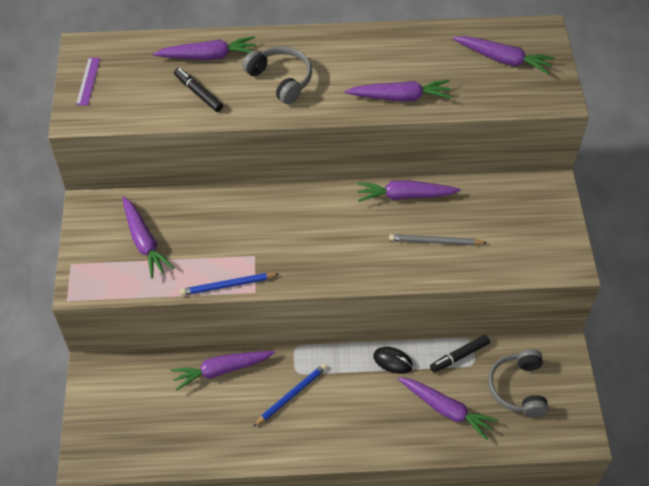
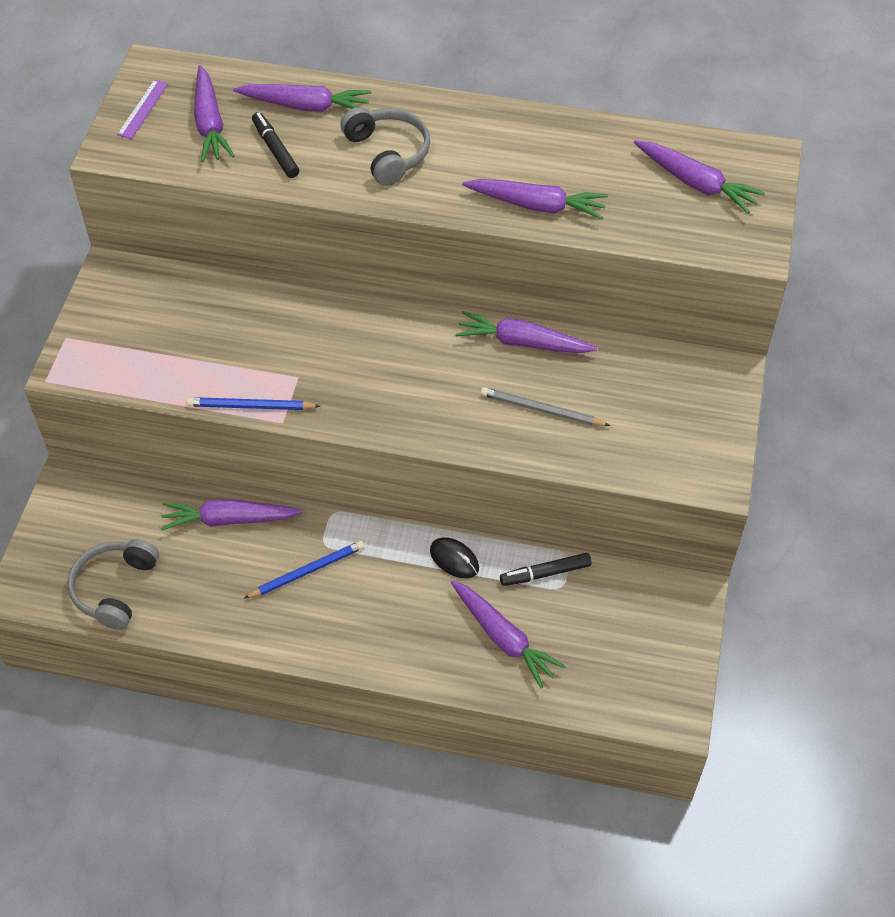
camera: 15 degrees right, 0 degrees up
(144, 242) = (165, 330): purple carrot -> purple carrot (210, 124)
(518, 388) = (610, 633): grey headphones -> grey headphones (115, 588)

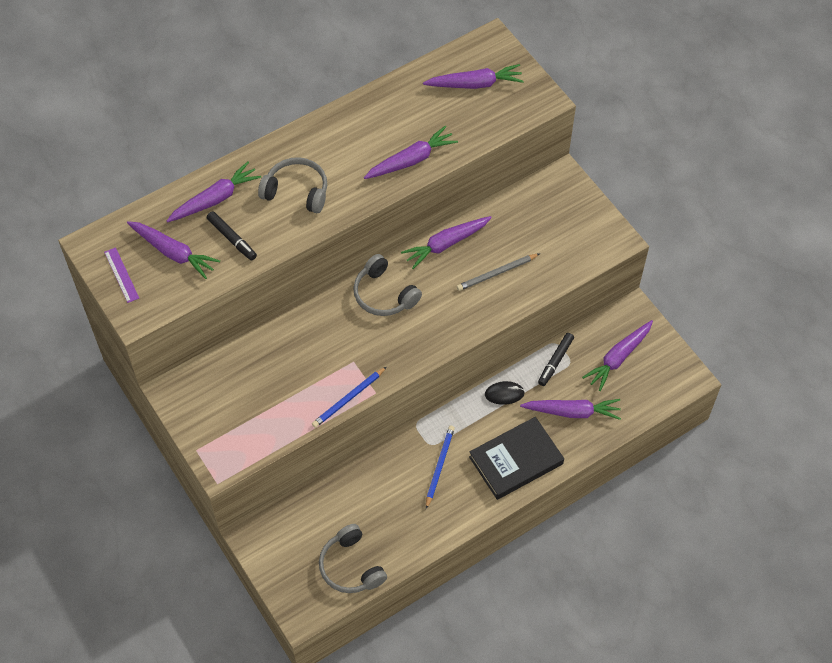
camera: 45 degrees left, 5 degrees up
(229, 520) = (366, 476): purple carrot -> purple carrot (618, 358)
(275, 150) = (232, 239): black marker -> black marker turned 150 degrees counterclockwise
(387, 633) = (516, 460): none -> black book
(404, 340) = (384, 294): none -> grey headphones

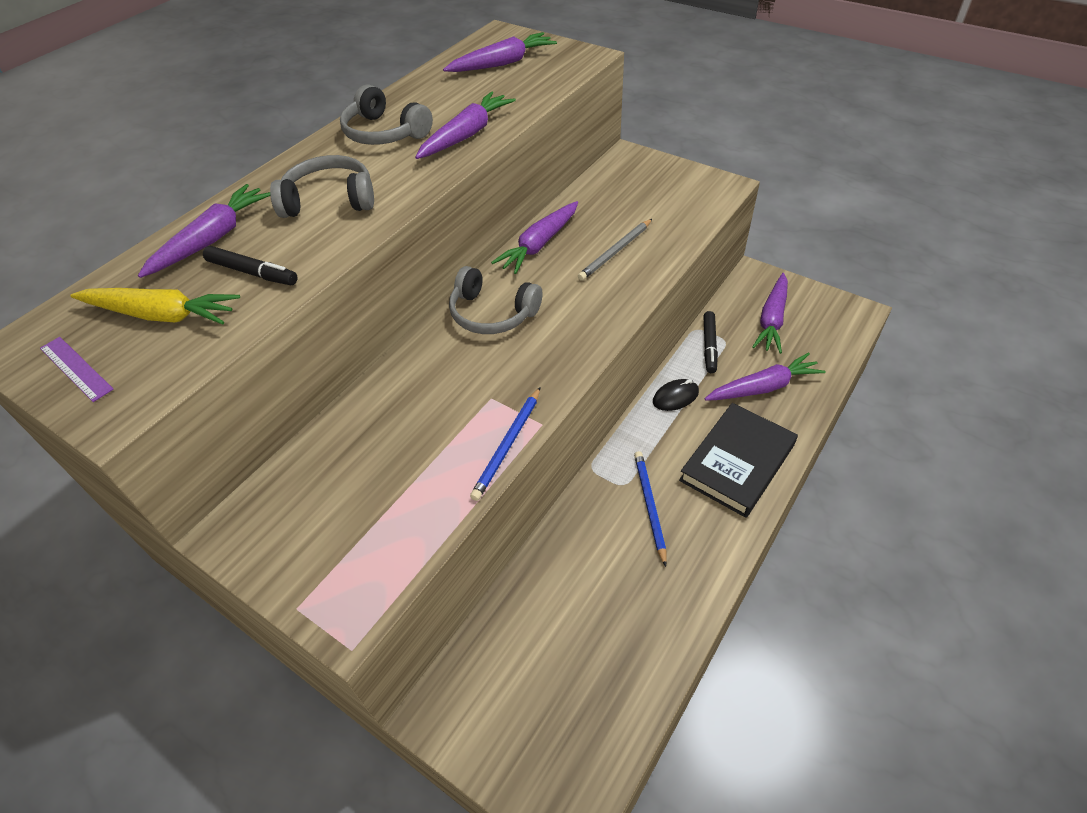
camera: 20 degrees left, 10 degrees down
(173, 253) = (162, 315): purple carrot -> yellow carrot
(351, 566) = (606, 695): grey headphones -> grey headphones (385, 133)

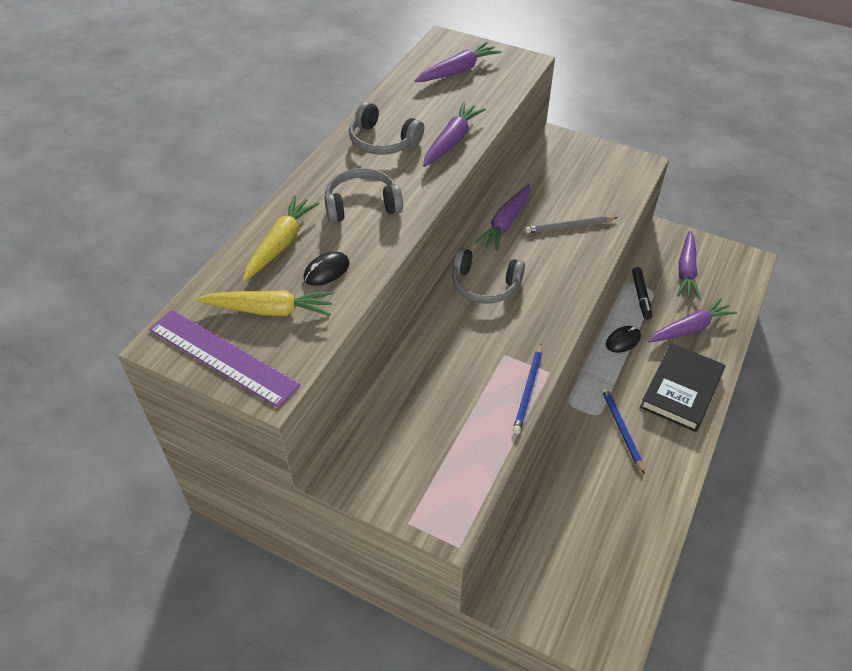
camera: 10 degrees left, 0 degrees up
(76, 368) = (222, 357): purple ruler -> purple ruler, size x1.98
(213, 239) = (280, 244): purple carrot -> yellow carrot
(252, 272) = (326, 271): black marker -> black mouse
(615, 252) = (569, 226): grey pencil -> grey pencil turned 45 degrees clockwise

